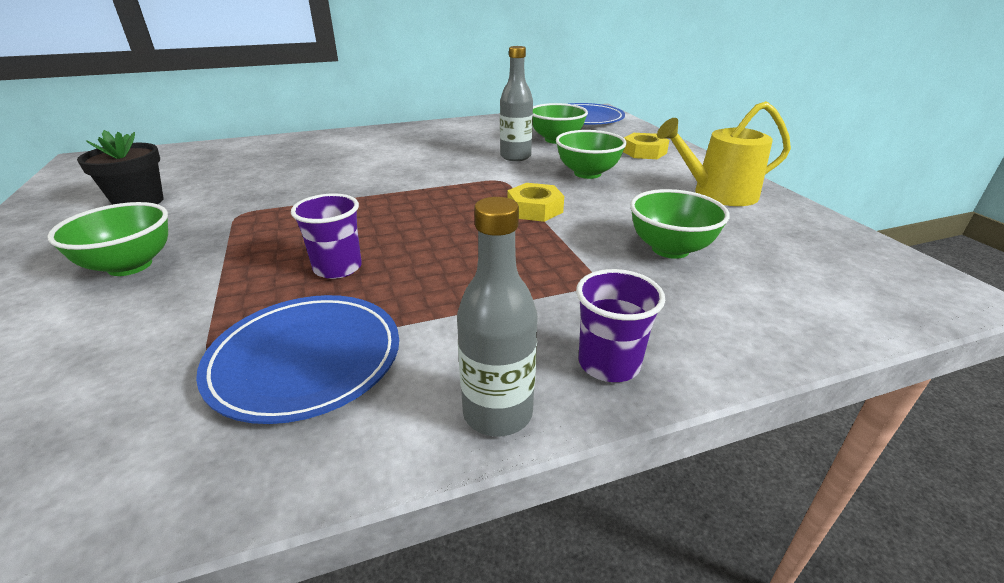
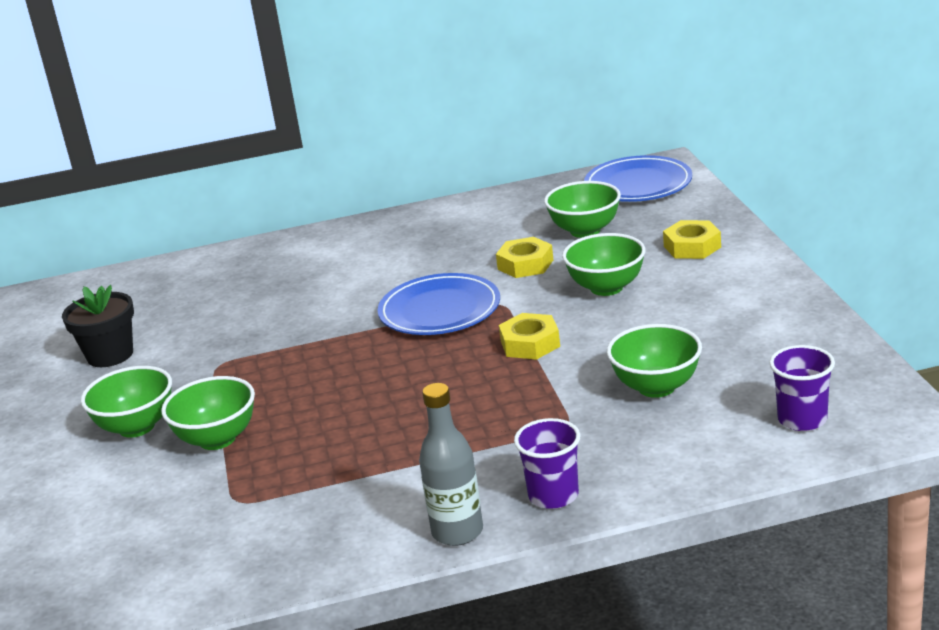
camera: 10 degrees right, 5 degrees down
(213, 281) = (217, 439): none -> green bowl
(305, 360) = (311, 501): blue plate -> blue plate (440, 310)
(337, 268) = (326, 421): purple cup -> purple cup (802, 419)
(515, 157) = (525, 264): grey bottle -> yellow nut
(718, 194) = (749, 312): yellow watering can -> none

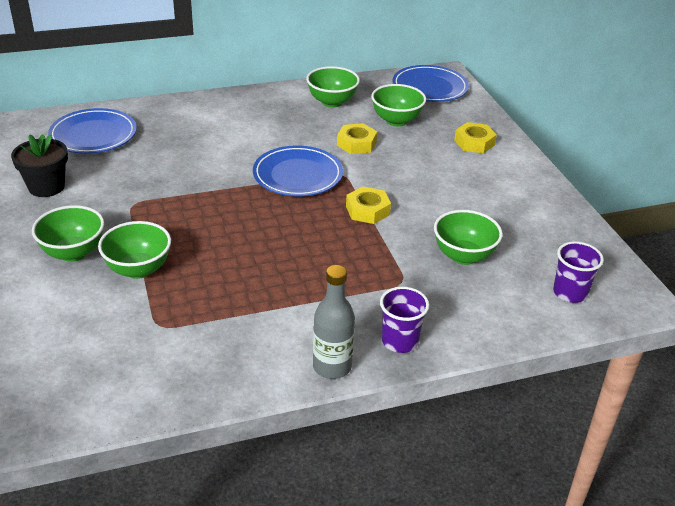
camera: 10 degrees left, 10 degrees up
(175, 289) = (93, 135): none -> blue plate
(606, 288) = (417, 169): green bowl -> green bowl (332, 102)

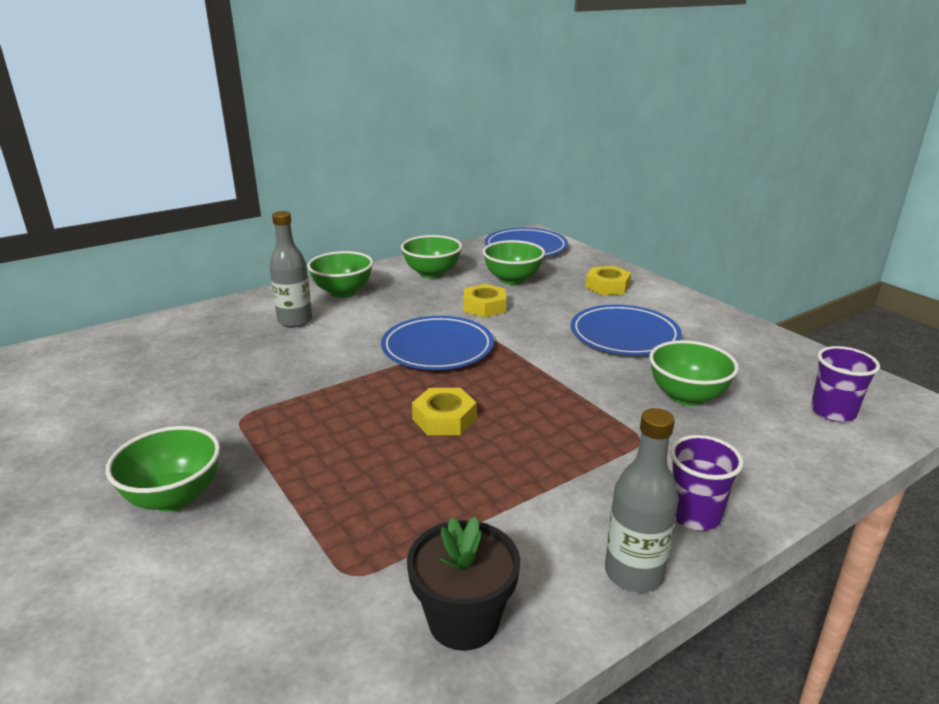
camera: 15 degrees left, 10 degrees down
(46, 187) = (106, 419): black flower pot -> black flower pot (463, 620)
(93, 135) = (155, 348): blue plate -> blue plate (624, 335)
(138, 269) = (283, 500): green bowl -> green bowl (343, 292)
(202, 129) = (295, 321): none -> grey bottle
(367, 210) = (543, 369): yellow nut -> yellow nut (444, 419)

